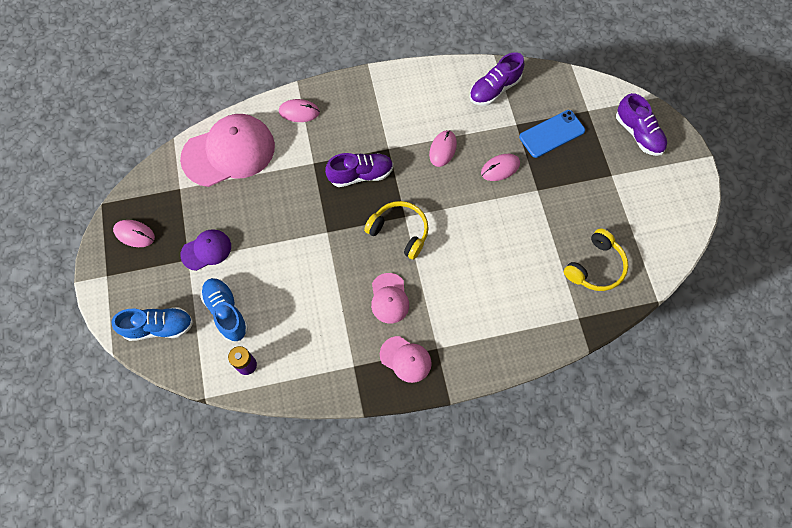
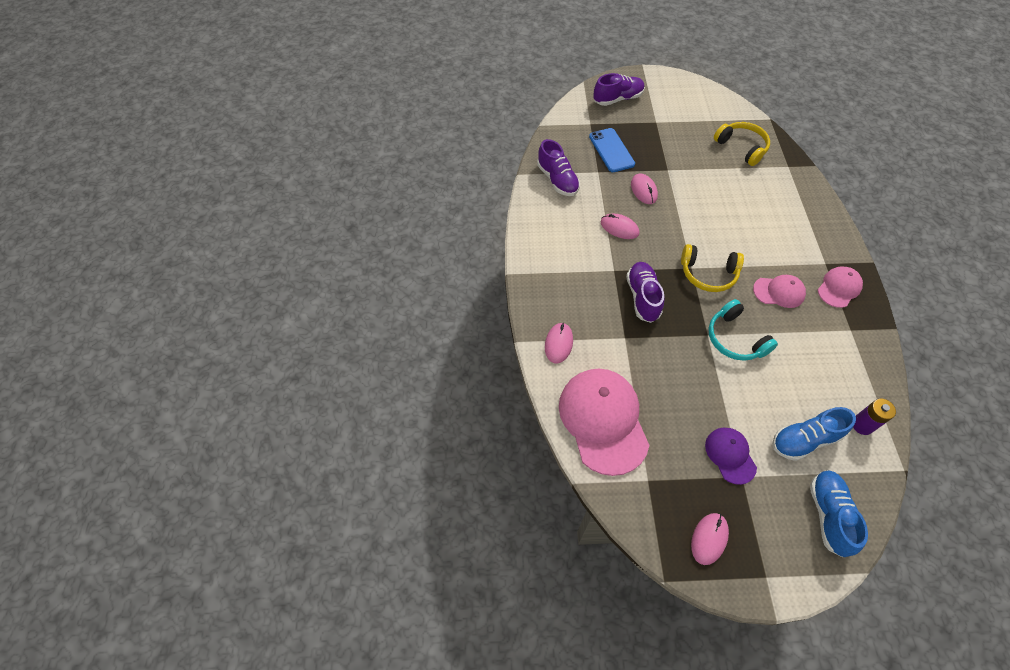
camera: 80 degrees left, 10 degrees down
(326, 256) = (735, 339): none -> turquoise headphones
(400, 231) = (708, 274): yellow headphones -> yellow headphones turned 120 degrees counterclockwise

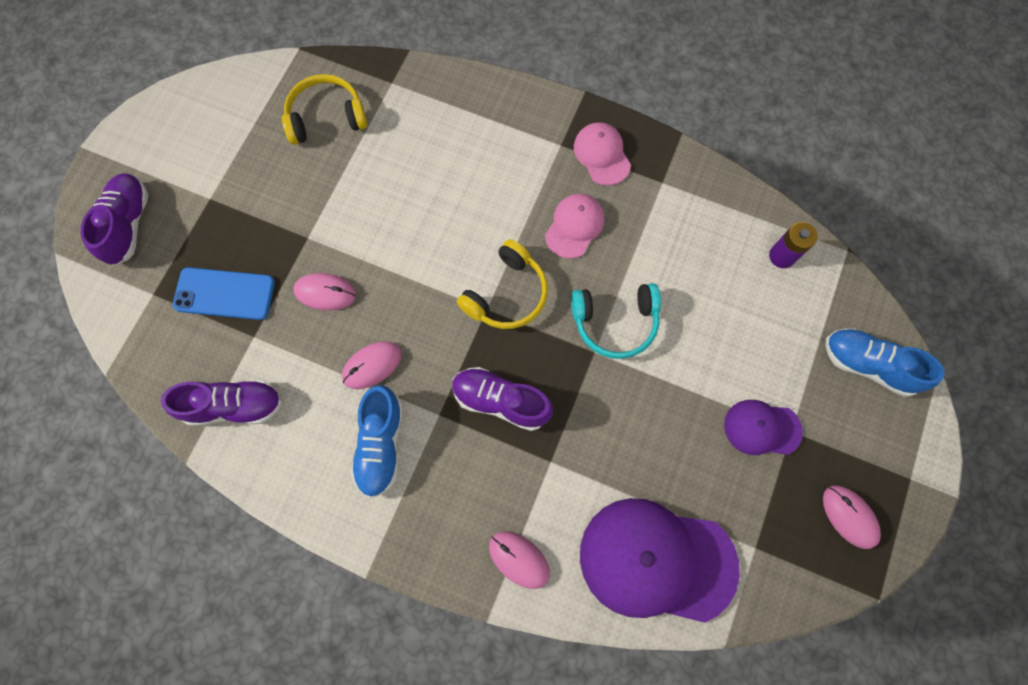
camera: 65 degrees left, 15 degrees up
(603, 420) = (656, 560): pink cap -> purple cap
(804, 440) = (775, 331): blue shoe -> blue shoe (381, 444)

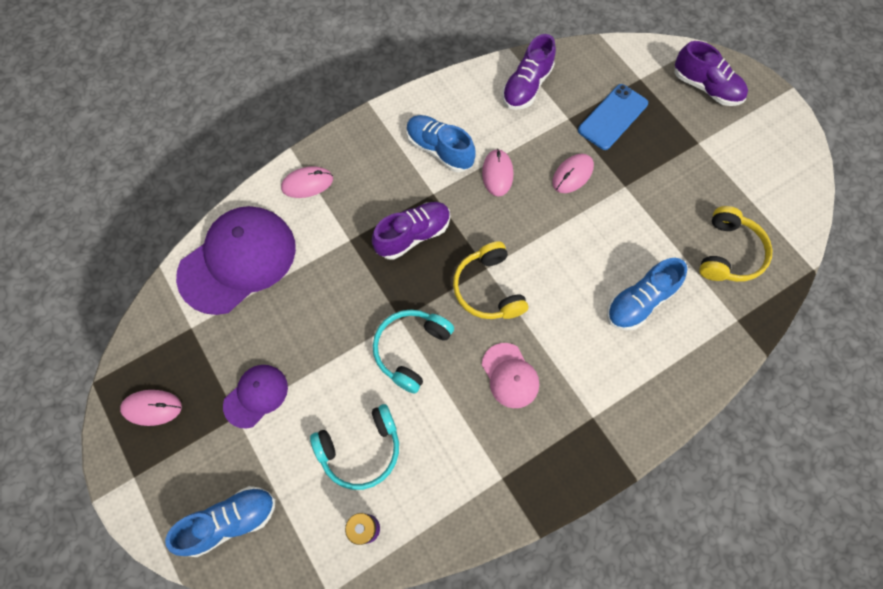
camera: 125 degrees right, 5 degrees down
(428, 163) = (639, 302): none -> blue shoe
(602, 155) = (561, 445): pink cap -> none
(730, 303) = (361, 449): none -> turquoise headphones

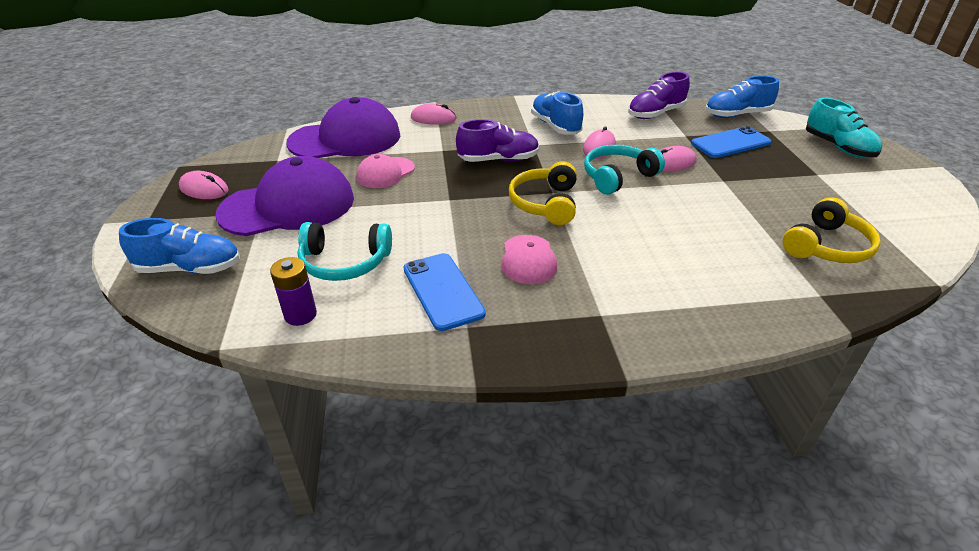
camera: 25 degrees right, 30 degrees down
(256, 396) = (288, 206): purple cap -> purple cap, size x1.95
(316, 303) = (385, 173): none -> pink cap
(411, 349) = (444, 218): turquoise headphones -> turquoise headphones (617, 177)
(462, 447) = (442, 291): none -> blue phone
(639, 302) = (702, 251): blue shoe -> blue shoe (736, 115)
(705, 88) = (838, 147): purple shoe -> turquoise shoe

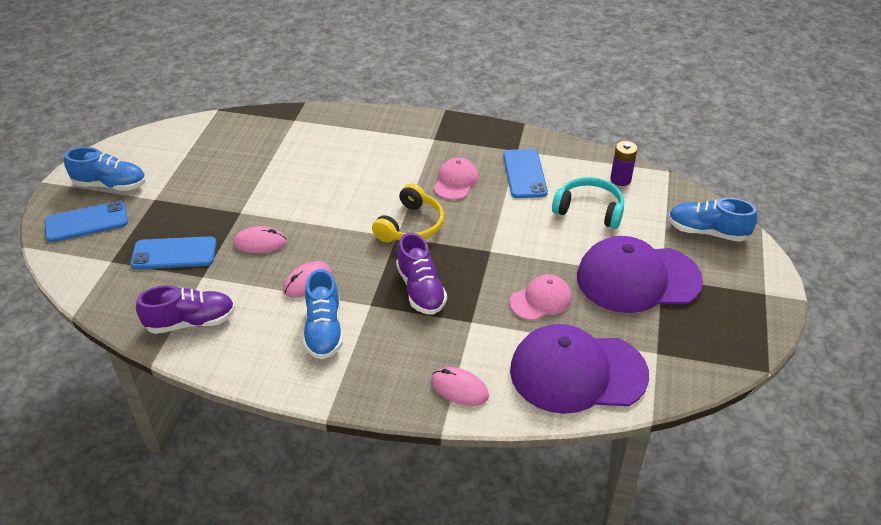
camera: 160 degrees left, 5 degrees up
(204, 189) = (725, 323): pink mouse -> none
(498, 160) = (420, 290): purple shoe -> purple shoe turned 120 degrees counterclockwise
(617, 177) = (325, 239): turquoise headphones -> none
(736, 115) = (107, 294): blue shoe -> blue shoe (110, 185)
(826, 246) = (245, 143): yellow headphones -> none
(838, 147) = (86, 222): turquoise shoe -> blue phone

